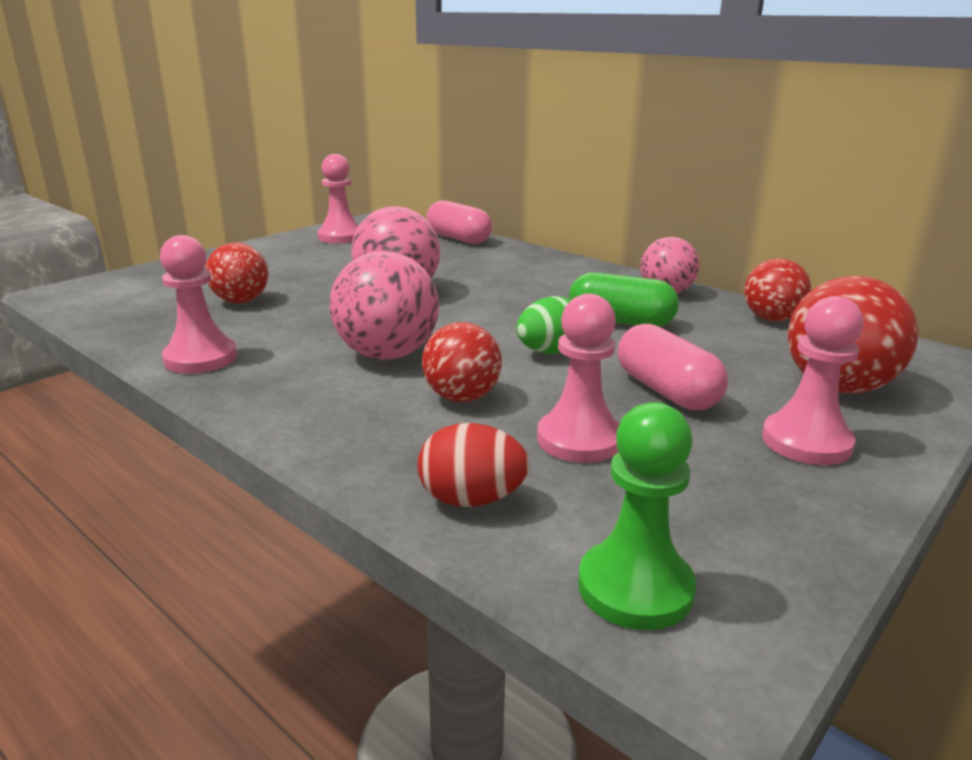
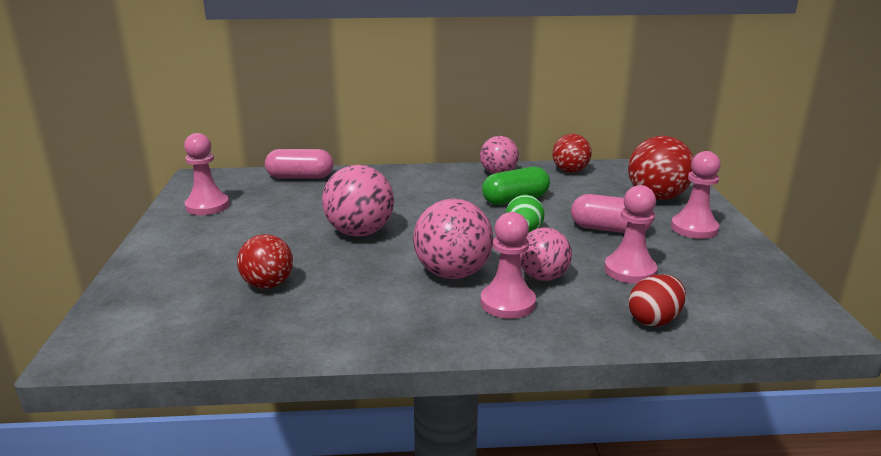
camera: 45 degrees left, 0 degrees up
(200, 358) = (352, 333): pink pawn -> pink pawn (507, 303)
(462, 397) = (543, 277): red ball -> pink ball
(635, 588) = (763, 316): green pawn -> none

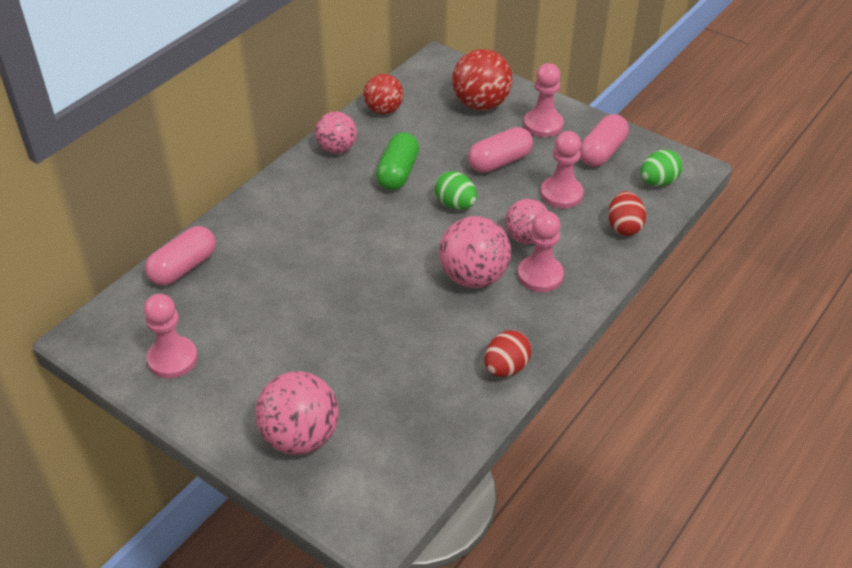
camera: 50 degrees left, 20 degrees up
(268, 284) = (380, 383): red ball -> none
(360, 232) = (350, 289): pink ball -> pink ball (300, 437)
(361, 335) = (506, 367): none -> red egg
(725, 267) = (602, 152): none -> pink capsule
(755, 312) = (658, 182): none -> green egg

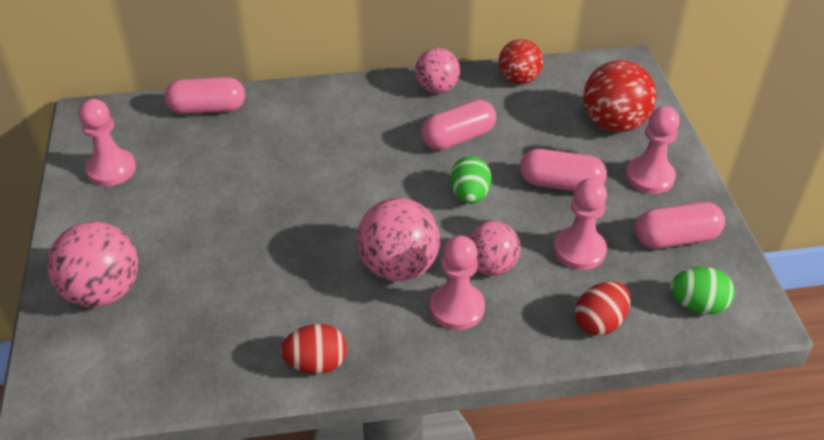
camera: 45 degrees right, 0 degrees up
(398, 173) = (458, 138): green capsule -> pink capsule

